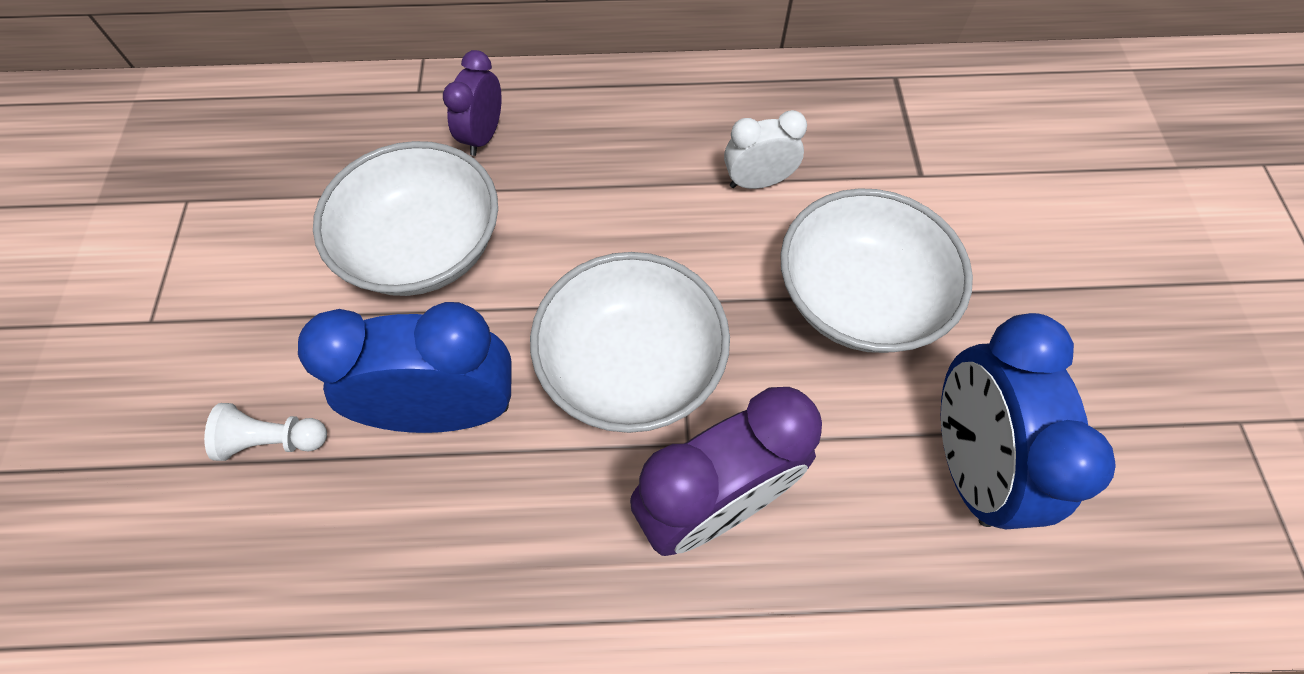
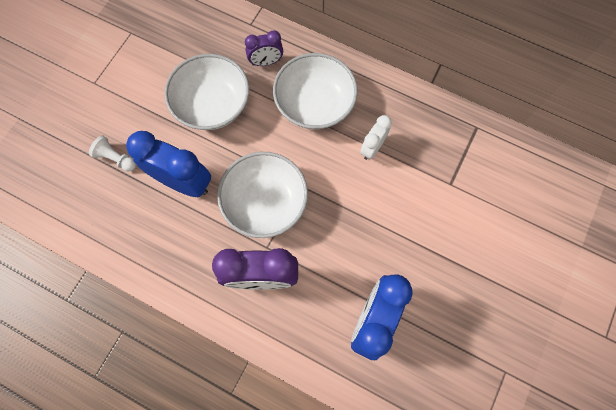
camera: 30 degrees right, 10 degrees up
(483, 136) = (266, 62): purple clock -> purple clock turned 150 degrees counterclockwise
(758, 182) = (372, 148): white clock -> white clock turned 75 degrees counterclockwise
(858, 297) = (379, 225): white bowl -> white bowl (314, 104)

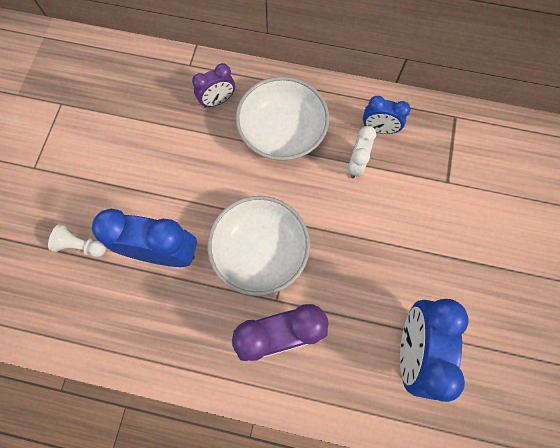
camera: 15 degrees left, 0 degrees up
(212, 104) = (172, 160): white bowl -> none
(403, 121) = (379, 129): none -> blue clock

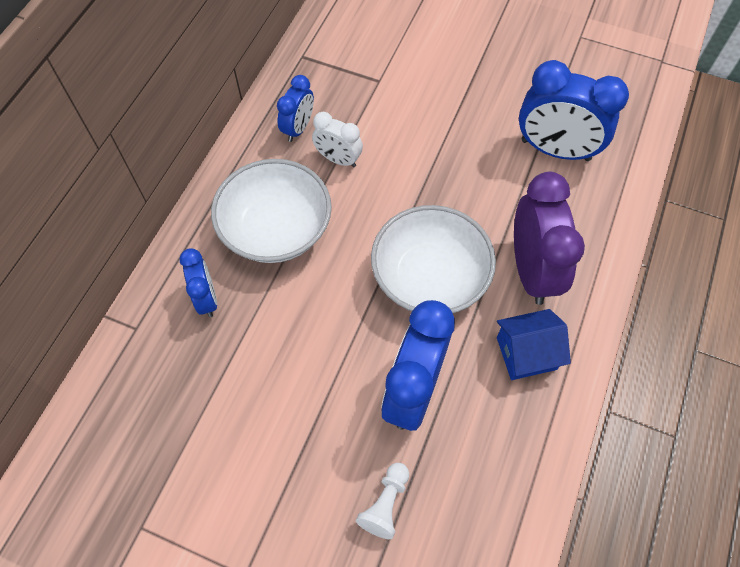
camera: 80 degrees left, 10 degrees down
(204, 336) = (526, 353): none -> blue house
(217, 101) = (206, 298): purple clock -> blue clock

